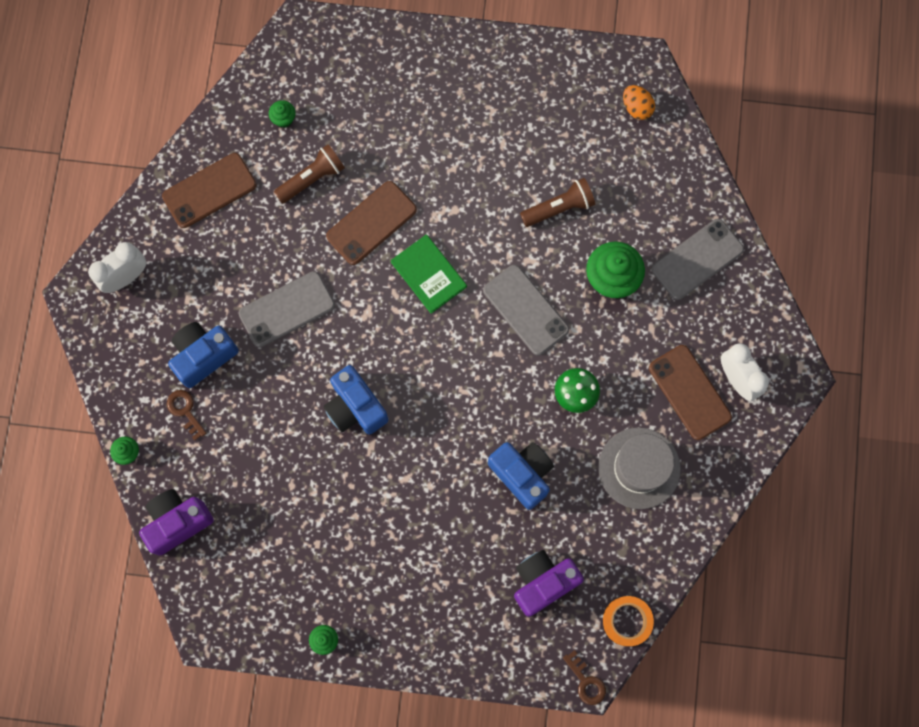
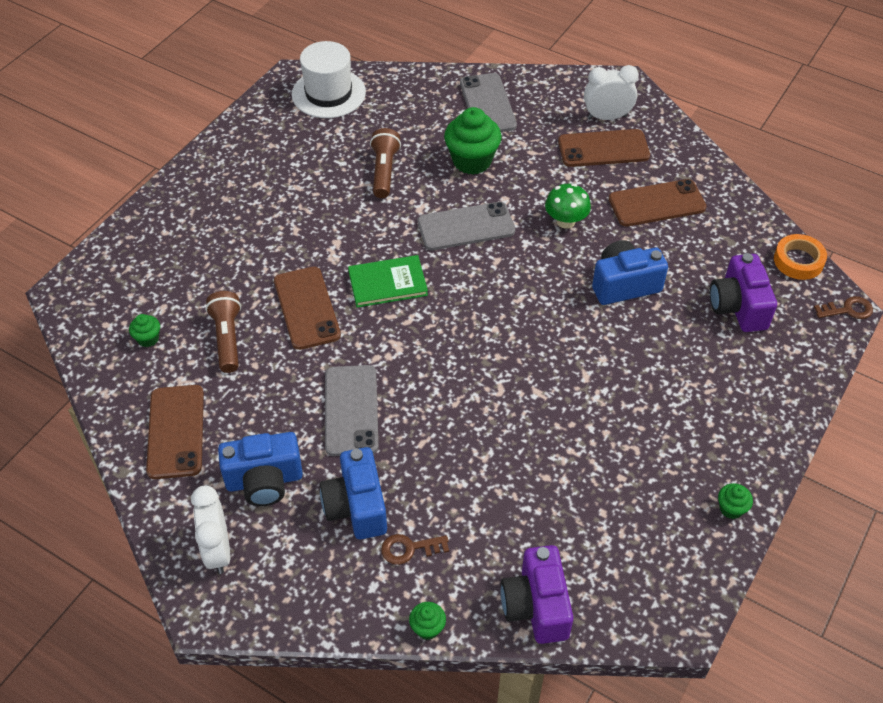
camera: 65 degrees left, 25 degrees down
(355, 407) = (490, 390): blue camera -> blue camera (264, 481)
(636, 108) = (328, 93): orange egg -> white hat
(639, 468) = (657, 203): grey hat -> brown phone

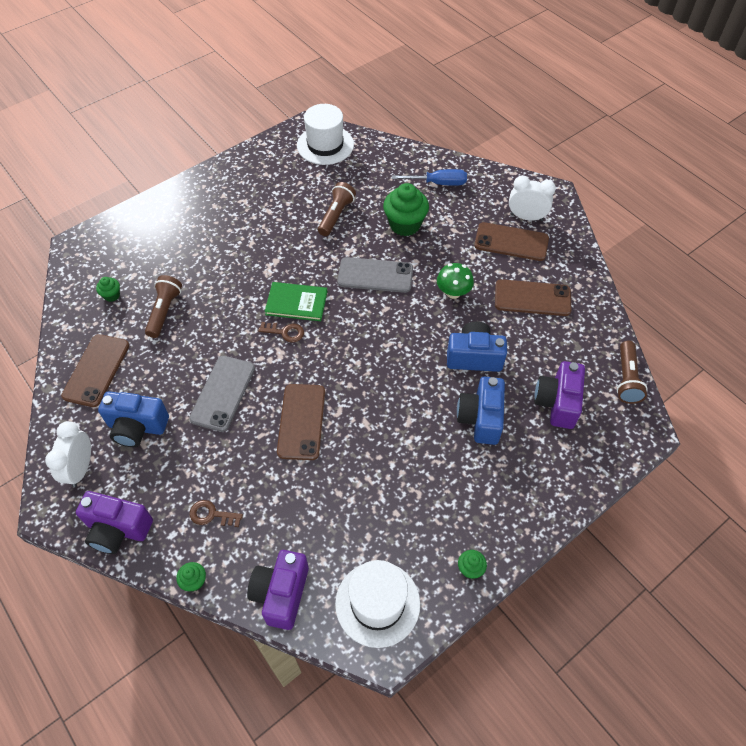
camera: 20 degrees right, 5 degrees up
(303, 603) = (118, 529): none -> purple camera
(307, 308) = (230, 305): brown phone -> brown phone (301, 421)
(356, 506) = (190, 469): blue camera -> blue camera (480, 418)
(487, 104) = (438, 183): grey phone -> blue screwdriver
(649, 579) = (377, 603): none -> white hat
(798, 261) = (626, 379): orange tape -> brown flashlight
(848, 310) = (649, 433): brown key -> brown key (285, 332)

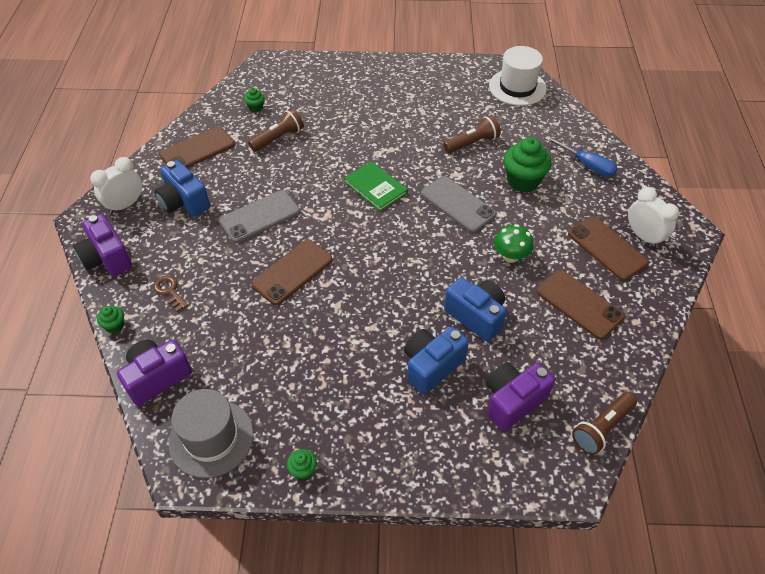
camera: 40 degrees right, 5 degrees down
(285, 332) = (346, 203): brown key -> none
(377, 603) = (211, 438): white hat -> grey hat

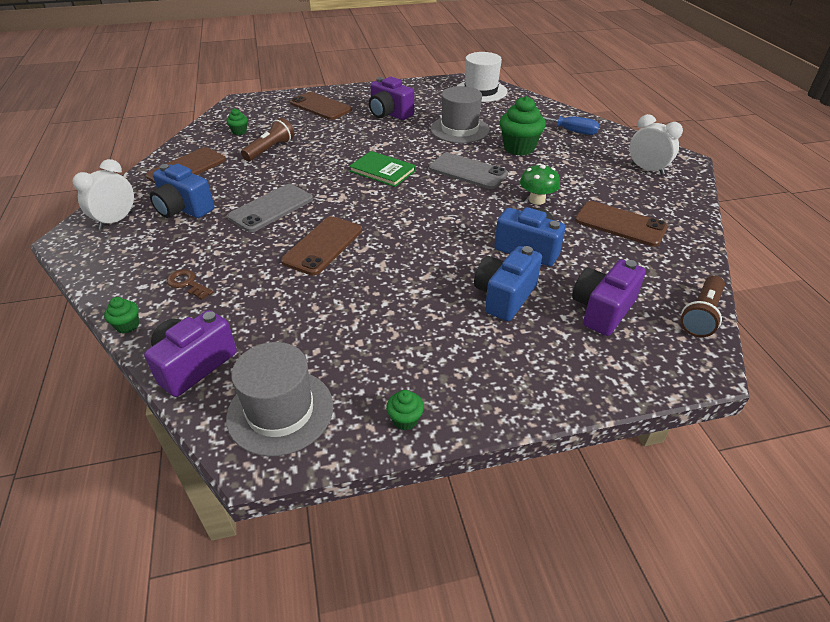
camera: 15 degrees left, 10 degrees down
(107, 258) = (103, 267): purple camera -> purple camera (389, 114)
(472, 143) = (459, 129): brown flashlight -> grey hat
(607, 248) = (620, 181): brown phone -> brown phone (320, 106)

